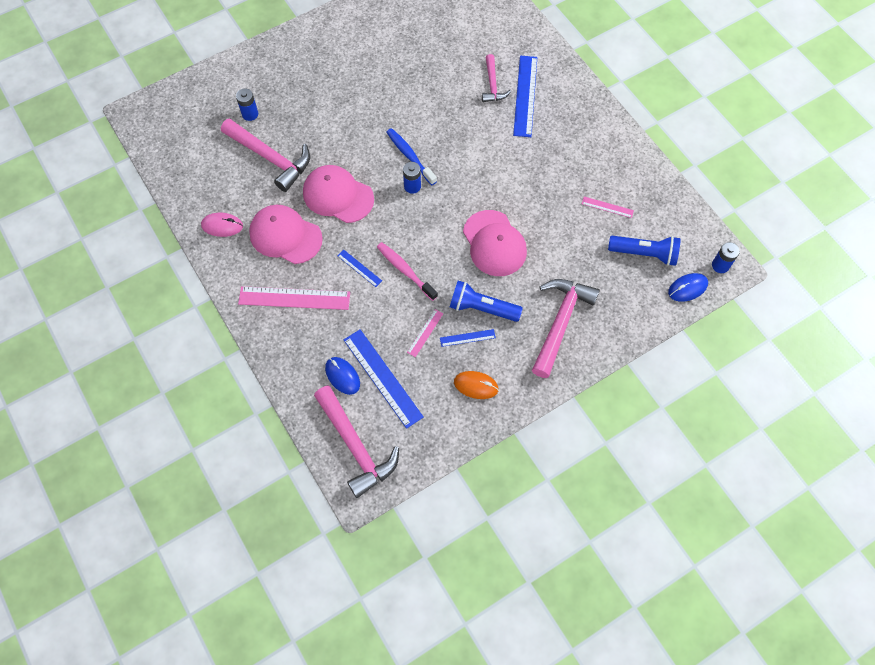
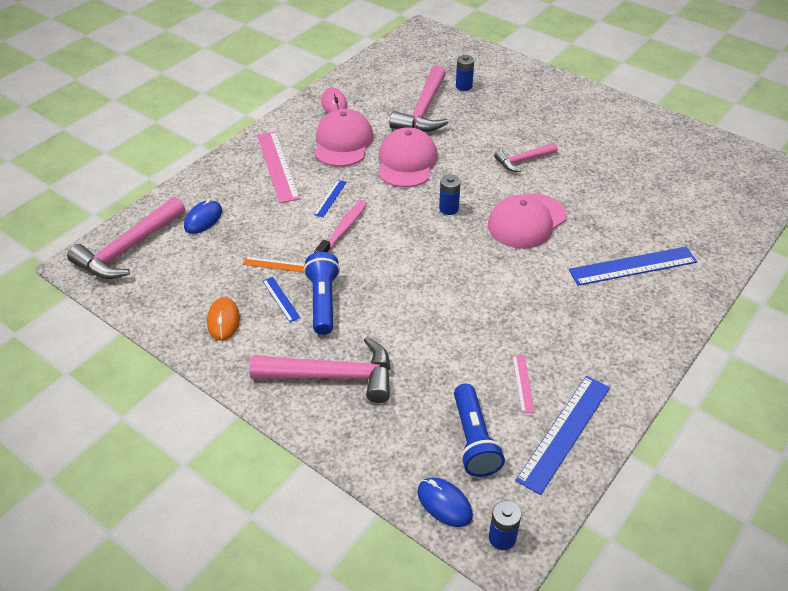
camera: 70 degrees right, 20 degrees down
(382, 378) = (210, 247): blue ruler -> blue ruler (564, 432)
(410, 156) = (485, 197): blue toothbrush -> none
(425, 333) = (274, 264): pink ruler -> orange ruler
(492, 84) = (626, 235): pink hammer -> pink hammer (523, 160)
(494, 243) = (412, 290): pink cap -> pink cap (526, 221)

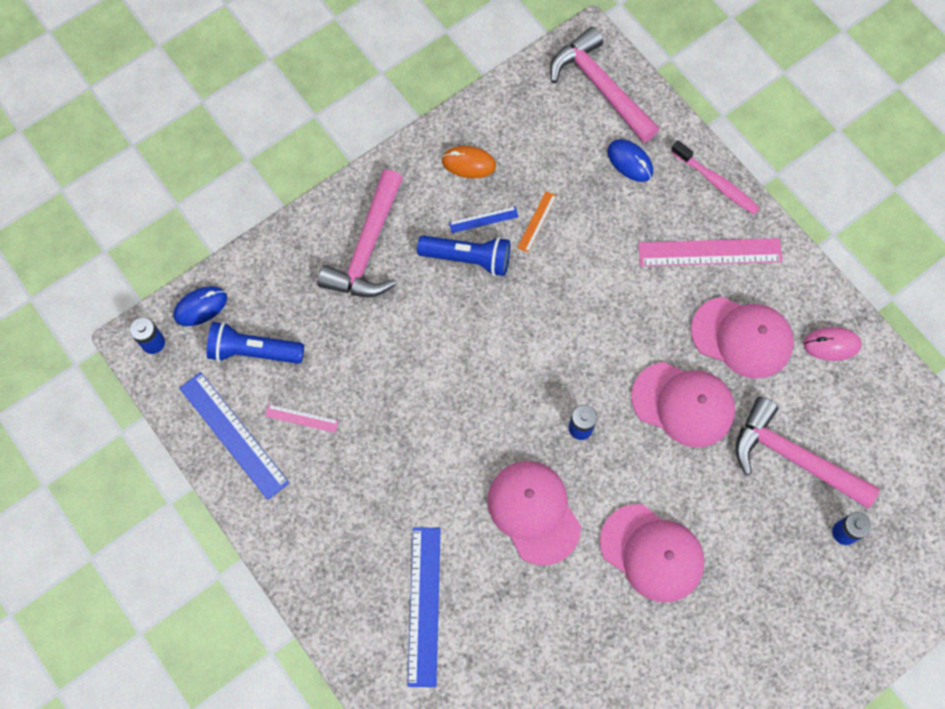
camera: 105 degrees right, 25 degrees up
(330, 198) = (634, 299): blue ruler -> none
(343, 230) = (573, 301): pink toothbrush -> pink toothbrush (716, 183)
(523, 160) = (652, 553): pink hammer -> pink cap

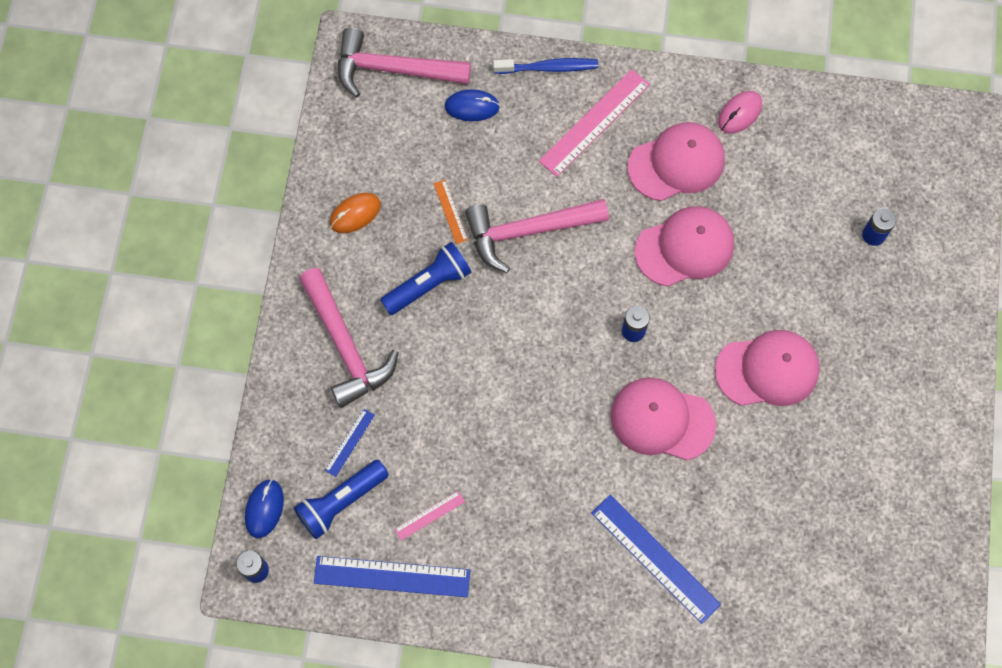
camera: 45 degrees left, 0 degrees up
(483, 219) = (410, 245): blue ruler -> blue ruler (350, 442)
(716, 183) = (548, 68): pink toothbrush -> blue toothbrush
(793, 457) = (792, 215): pink hammer -> pink hammer (528, 231)

